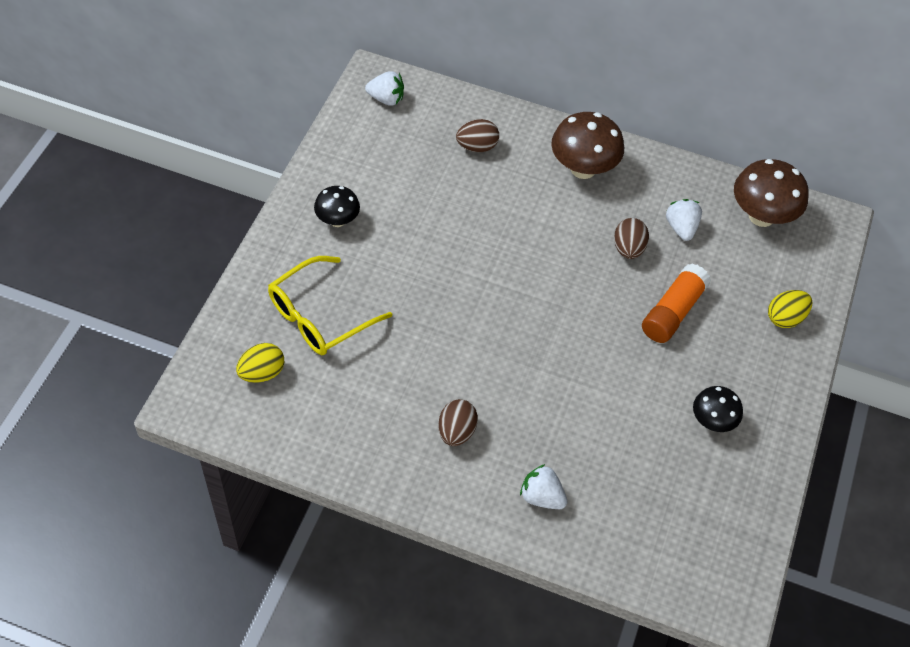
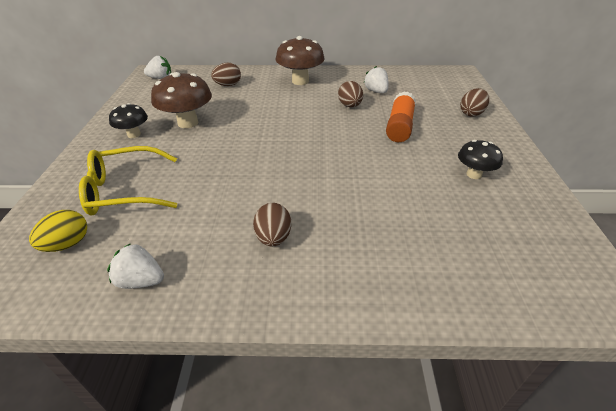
camera: 15 degrees left, 15 degrees down
(319, 317) = (124, 191): yellow glasses -> yellow glasses turned 45 degrees clockwise
(541, 497) = (377, 266): white strawberry -> white strawberry (141, 280)
(761, 216) = (418, 78): brown mushroom -> brown mushroom (188, 123)
(785, 318) = (471, 113): yellow egg -> brown egg

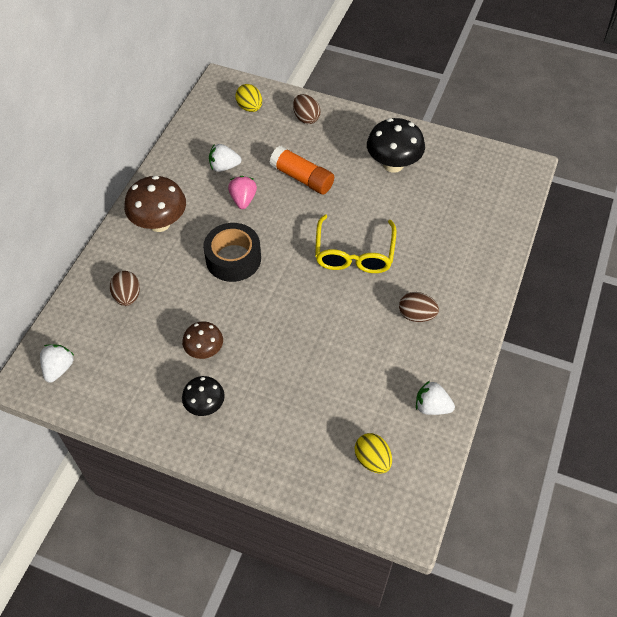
camera: 70 degrees left, 15 degrees up
(124, 191) = (312, 417): yellow glasses -> yellow glasses (354, 254)
(141, 280) = (431, 406): white strawberry -> white strawberry turned 75 degrees clockwise
(188, 123) = (204, 350): brown mushroom -> brown mushroom, size x0.60
(285, 115) = (233, 259): none -> black tape
(350, 106) = (243, 199): brown egg -> pink strawberry
(449, 88) = (250, 108): none -> yellow egg
(474, 174) = (393, 164): black mushroom -> black mushroom, size x1.66

